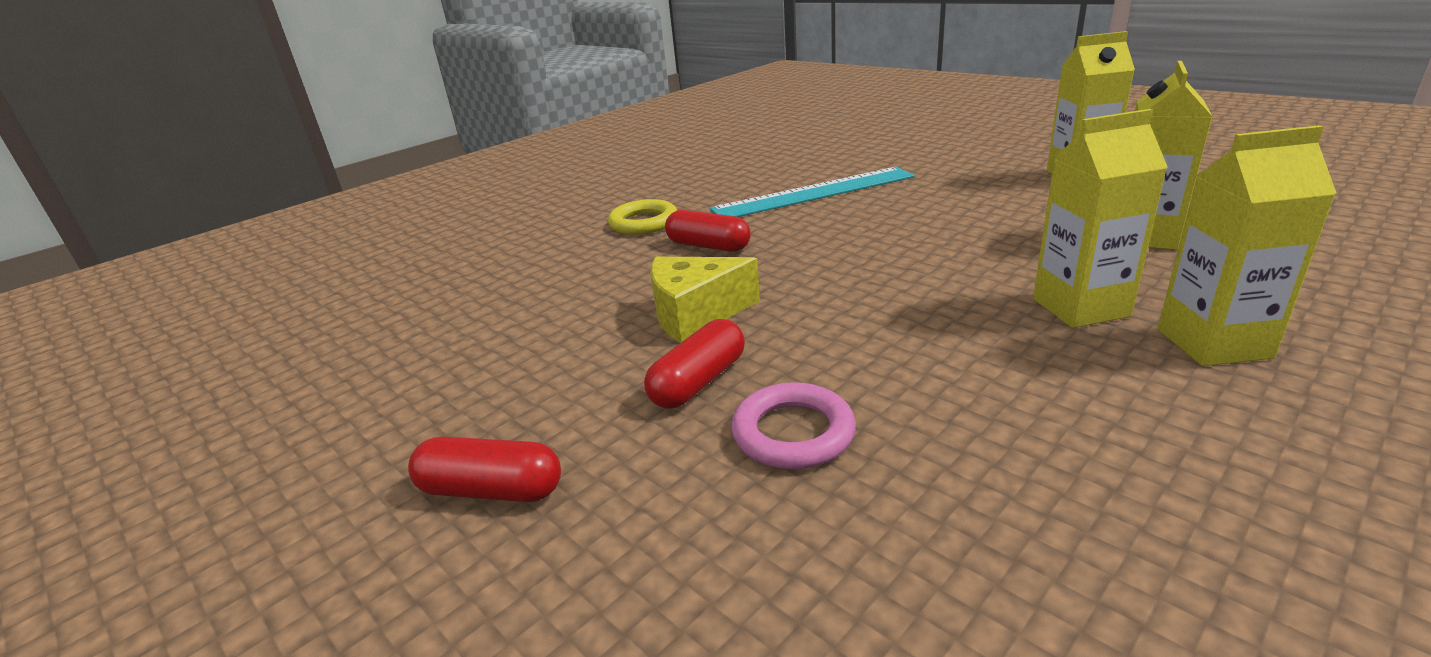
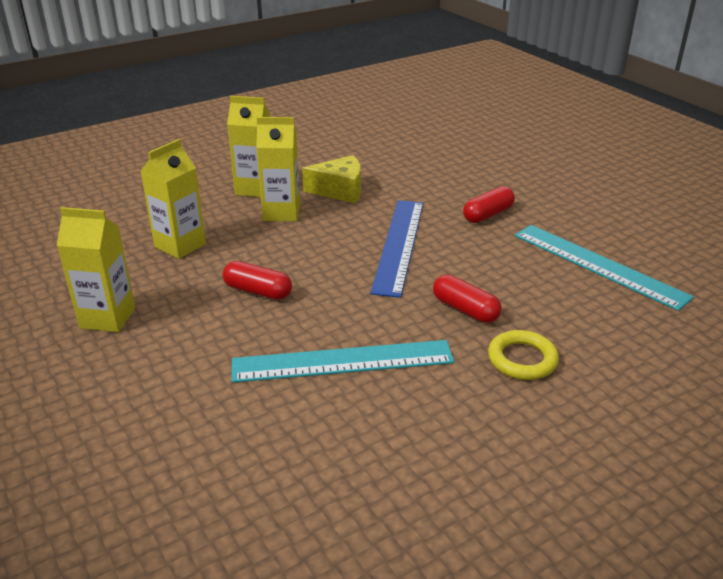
camera: 170 degrees left, 5 degrees up
(491, 490) = (575, 192): red capsule -> red capsule (258, 291)
(520, 327) = (598, 265): none -> turquoise ruler
(695, 314) = (484, 251): yellow cheese -> yellow cheese (340, 190)
(793, 433) = (452, 190): pink ring -> none
(832, 297) = (399, 245): none -> blue ruler

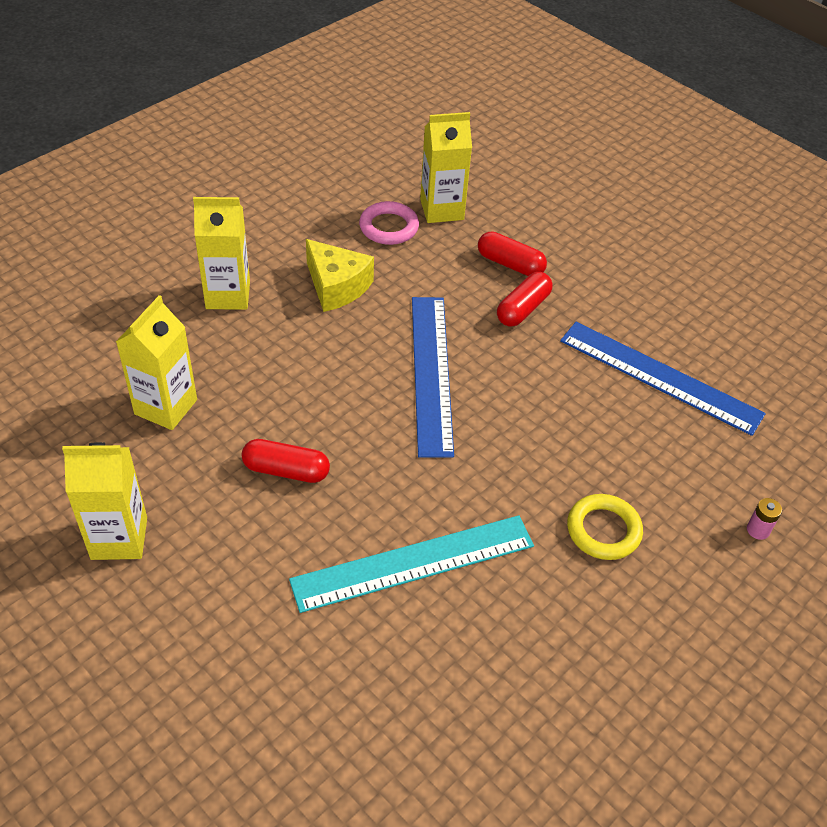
camera: 15 degrees left, 15 degrees up
(281, 213) = (275, 334): yellow carton -> yellow carton (442, 209)
(340, 190) = (336, 286): yellow cheese -> yellow cheese turned 60 degrees clockwise
(393, 162) = (389, 227): none -> pink ring
(465, 309) = (529, 466): red capsule -> red capsule (510, 264)
(598, 265) = (660, 377): turquoise ruler -> blue ruler
(673, 376) = (758, 530): none -> pink battery

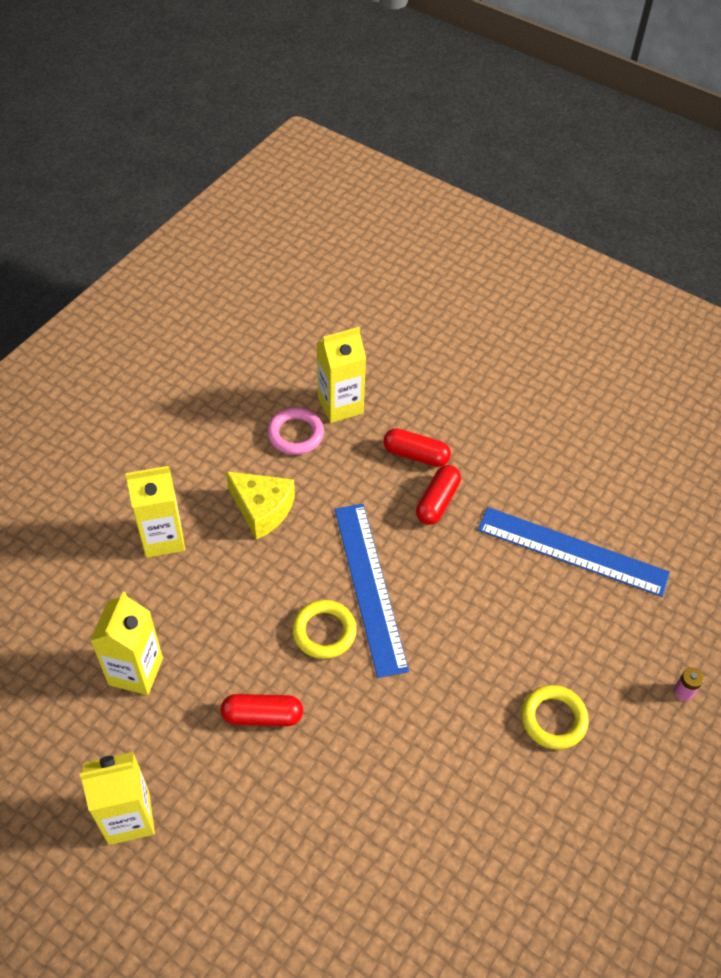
camera: 10 degrees left, 5 degrees up
(372, 405) = (324, 632): none -> yellow ring
(413, 562) = (396, 786): turquoise ruler -> none

